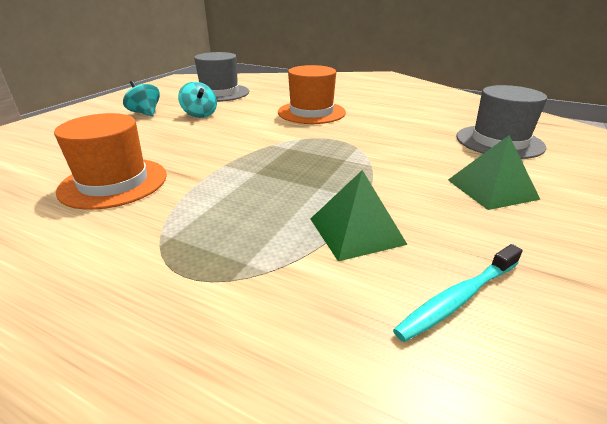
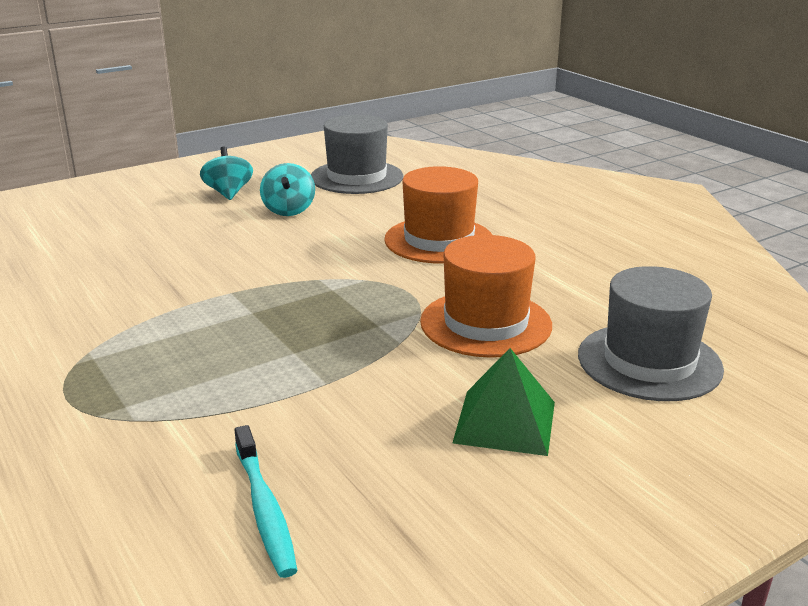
camera: 30 degrees right, 5 degrees down
(114, 182) = (104, 283): orange hat -> orange hat (485, 323)
(356, 231) = (265, 412): green pyramid -> none
(458, 298) = (265, 509): turquoise toothbrush -> turquoise toothbrush turned 105 degrees counterclockwise

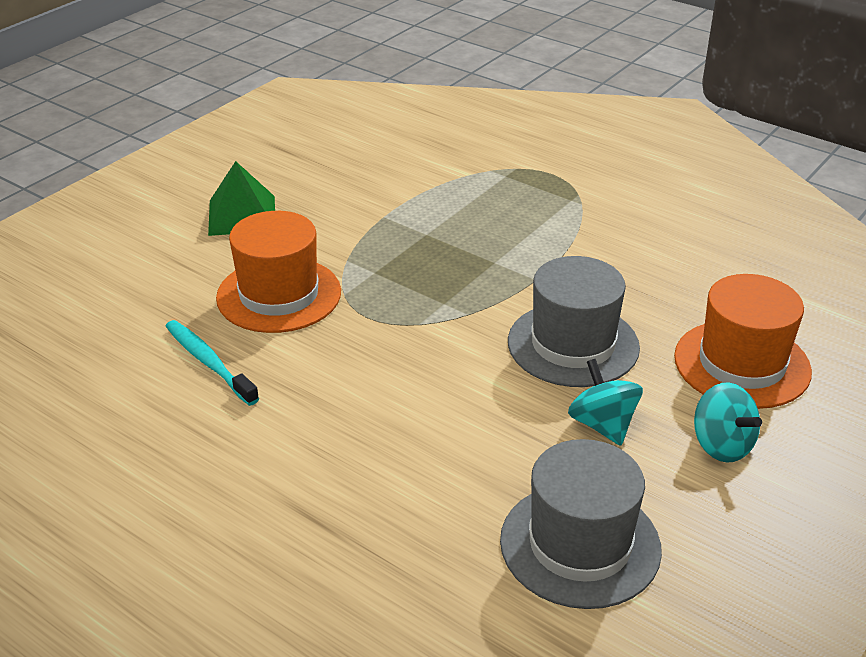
camera: 160 degrees right, 10 degrees up
(265, 509) = (366, 146): turquoise toothbrush -> turquoise toothbrush (209, 362)
(439, 240) = (373, 407): orange hat -> orange hat (742, 364)
(649, 362) = (129, 285): grey hat -> grey hat (573, 344)

